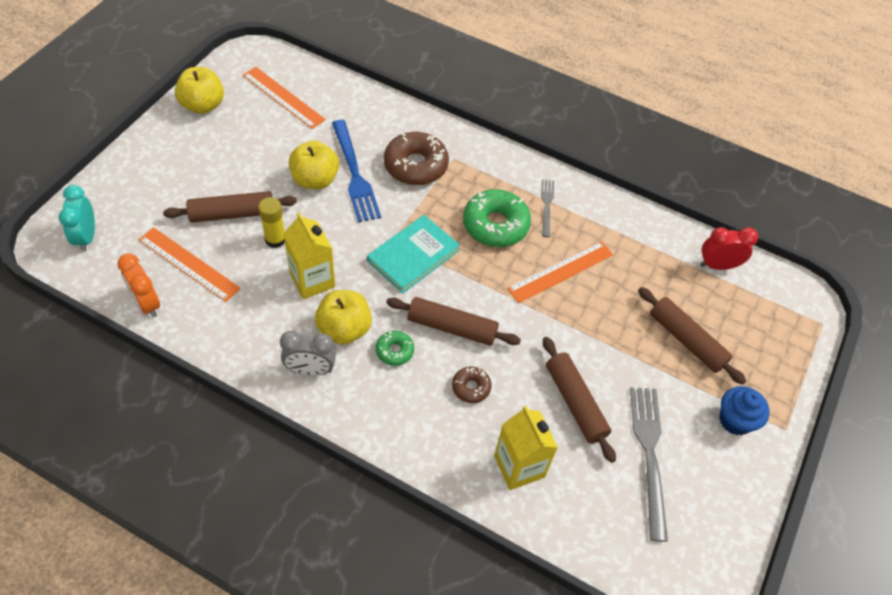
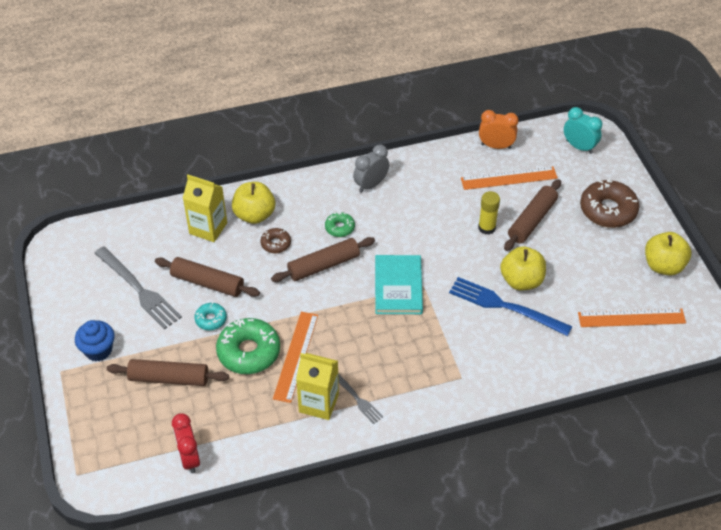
camera: 140 degrees right, 5 degrees down
(312, 280) = (434, 225): yellow carton -> yellow carton (319, 403)
(344, 329) = (381, 216): yellow apple -> yellow apple (254, 215)
(415, 165) = (477, 348): brown donut -> brown donut (608, 210)
(495, 225) = (373, 352): green donut -> green donut (249, 352)
(604, 363) = (211, 319): none -> turquoise donut
(718, 265) = (189, 458): red clock -> red clock turned 120 degrees clockwise

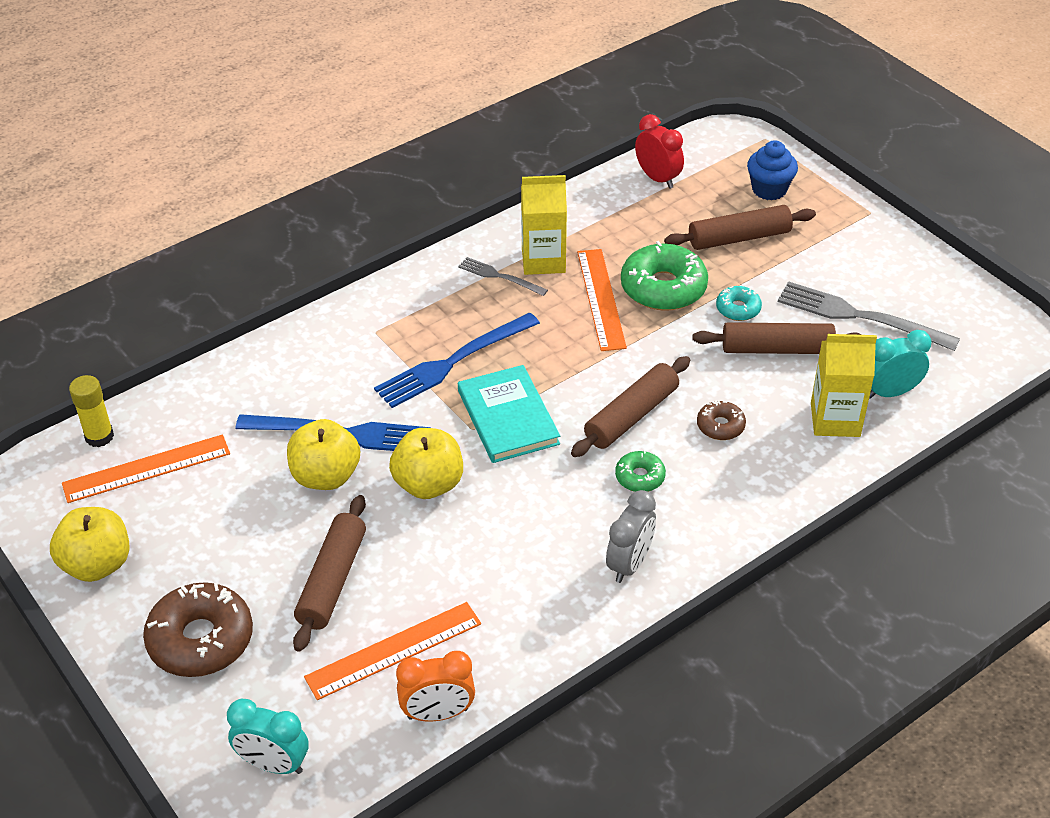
camera: 160 degrees right, 5 degrees down
(98, 350) = (847, 242): blue cupcake -> blue cupcake (769, 189)
(164, 235) = (890, 392): none -> turquoise clock
(254, 215) = (782, 459): yellow apple -> yellow apple (428, 484)
(417, 336) = (453, 362): none -> blue fork
(486, 228) = (405, 545): yellow glue stick -> yellow glue stick (99, 436)

